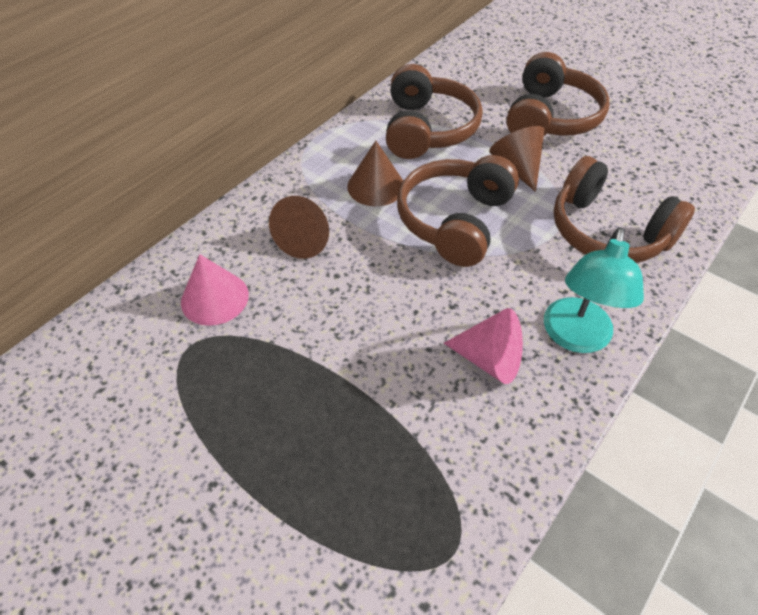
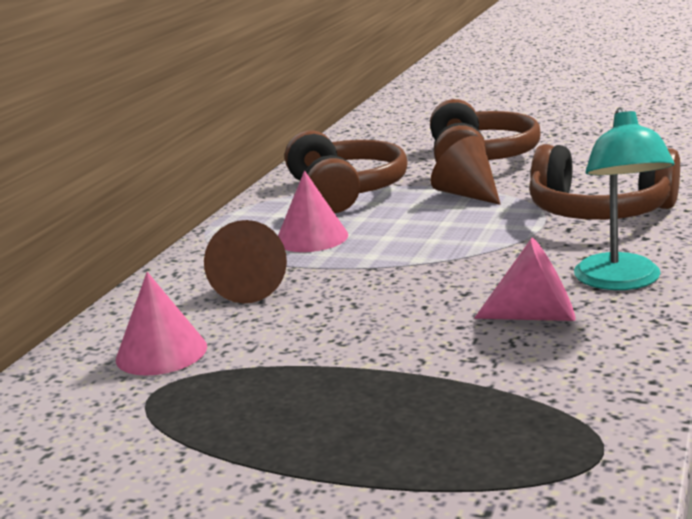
camera: 15 degrees left, 30 degrees down
(376, 186) = (312, 238): brown cone -> pink cone
(455, 221) = (424, 240): brown headphones -> none

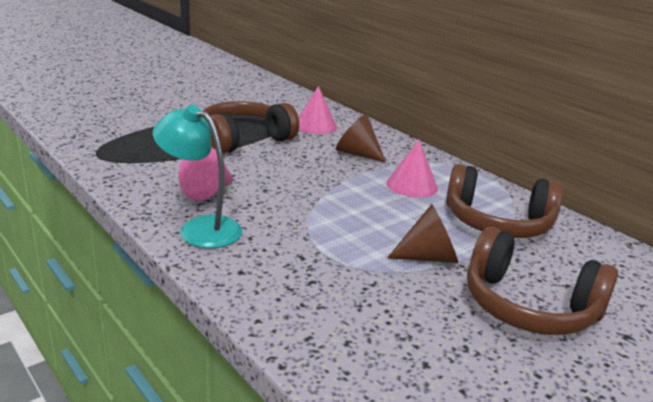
camera: 115 degrees right, 5 degrees up
(599, 212) = (312, 283): brown headphones -> brown headphones (244, 139)

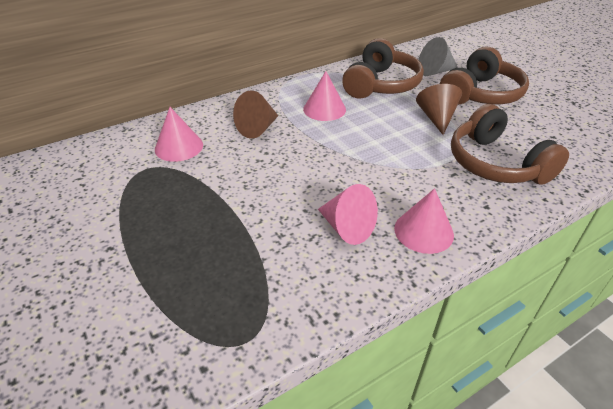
camera: 80 degrees left, 15 degrees up
(200, 228) = (423, 231): turquoise lamp -> pink cone
(244, 139) = (209, 200): brown headphones -> brown headphones (496, 164)
(575, 270) = (435, 71): none -> grey cone

